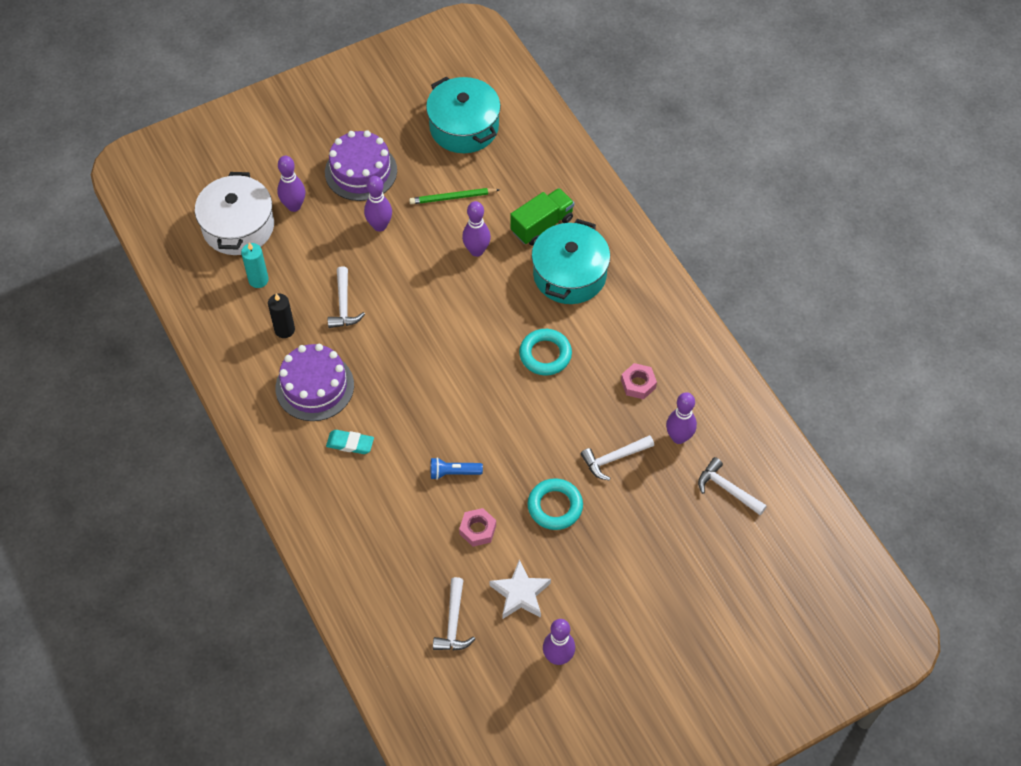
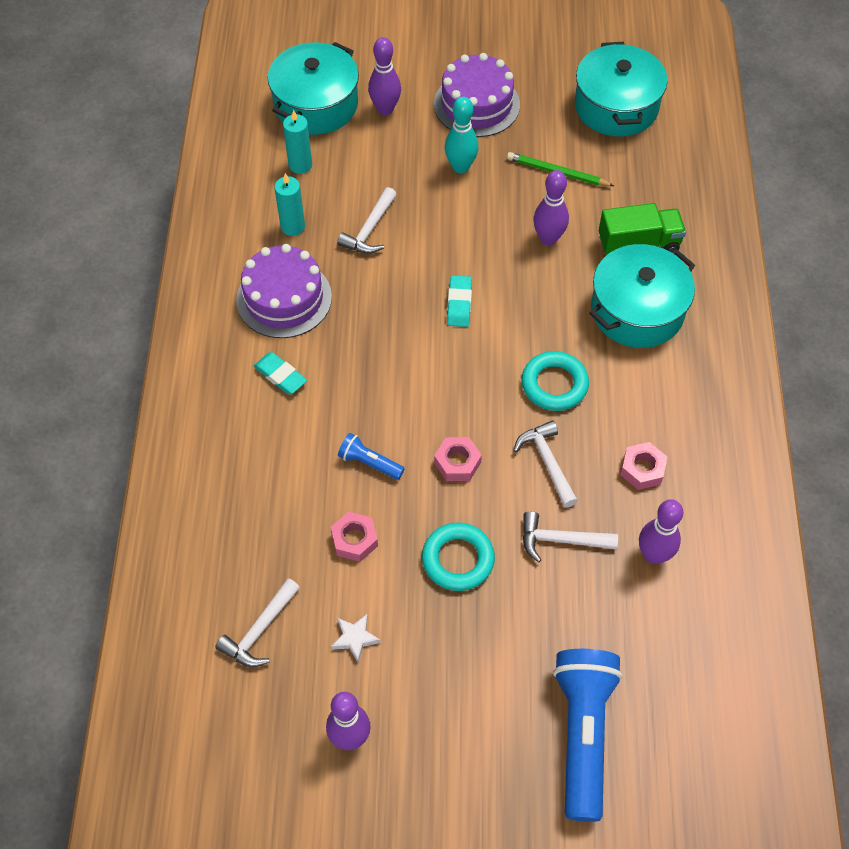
camera: 30 degrees right, 0 degrees up
(238, 226) = (316, 104): white pot -> turquoise pot
(284, 330) = (292, 226): black candle -> turquoise candle
(379, 226) = (460, 167): purple bowling pin -> turquoise bowling pin
(444, 329) = (459, 304): none -> turquoise eraser
(513, 442) = (457, 463): none -> pink nut
(520, 593) = (355, 638): white star -> white star, size x0.61
(701, 574) = (582, 733): none -> blue flashlight
(727, 489) = (676, 647): white hammer -> white hammer (547, 462)

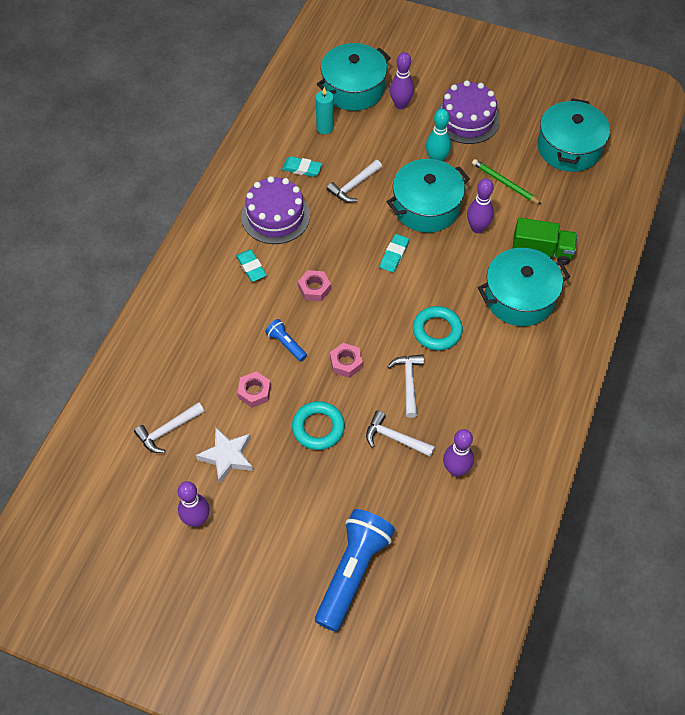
camera: 20 degrees right, 0 degrees up
(292, 226) = (302, 168): turquoise candle -> turquoise eraser
(355, 638) = (227, 456): white star -> white star, size x1.65
(473, 230) = (426, 207): none -> turquoise pot
(642, 469) = (474, 408): pink nut -> pink nut (314, 289)

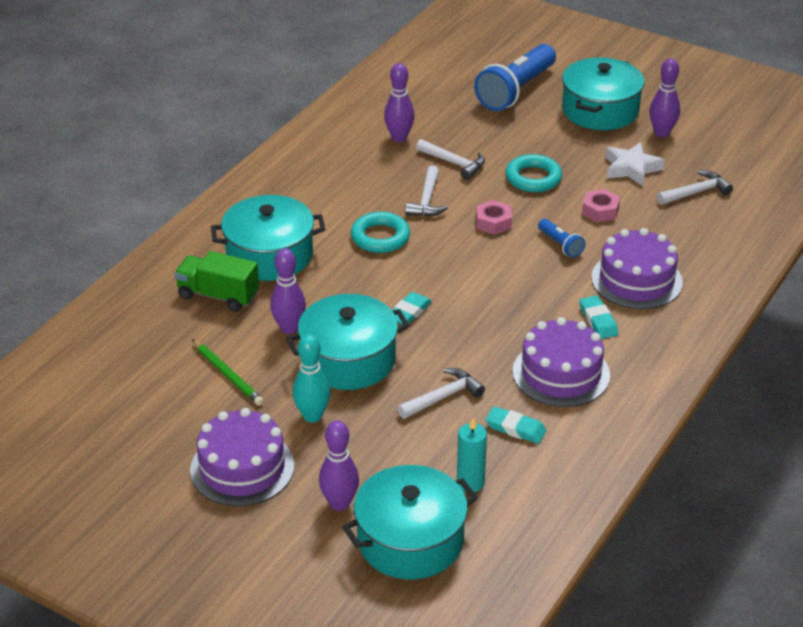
camera: 170 degrees left, 20 degrees down
(222, 313) = (636, 280): none -> purple cake
(314, 289) = (519, 290): pink nut -> none
(569, 148) = (111, 408): turquoise pot -> turquoise pot (600, 110)

